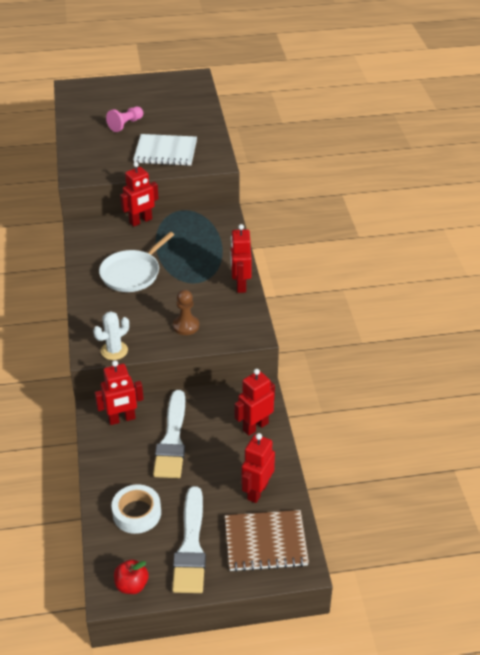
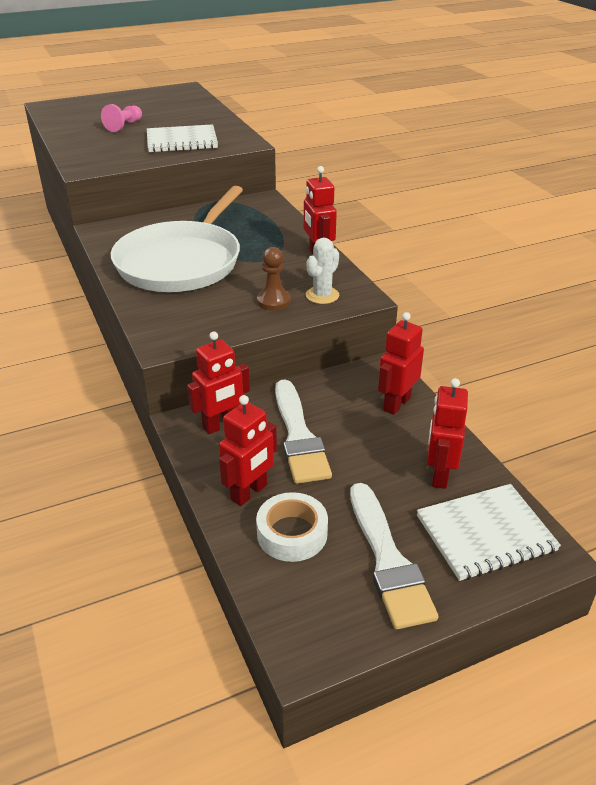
camera: 15 degrees left, 5 degrees down
(114, 351) = (193, 338): white cactus -> white cactus (322, 295)
(132, 273) = (182, 262): white pan -> white pan, size x1.67
(132, 585) = (329, 634): red apple -> none
(141, 221) = (170, 216): red robot -> red robot (249, 492)
(265, 542) = (485, 533): brown notebook -> white notebook

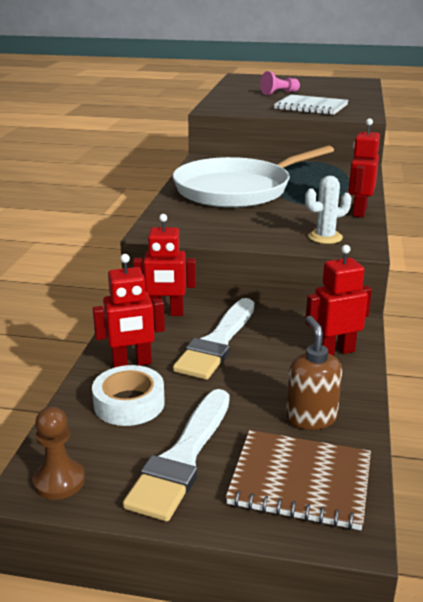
camera: 35 degrees right, 10 degrees down
(273, 301) = (277, 230): brown pawn -> brown pawn (59, 481)
(439, 474) = (311, 417): red robot -> brown soap dispenser
(485, 533) = (300, 481): white notebook -> brown notebook

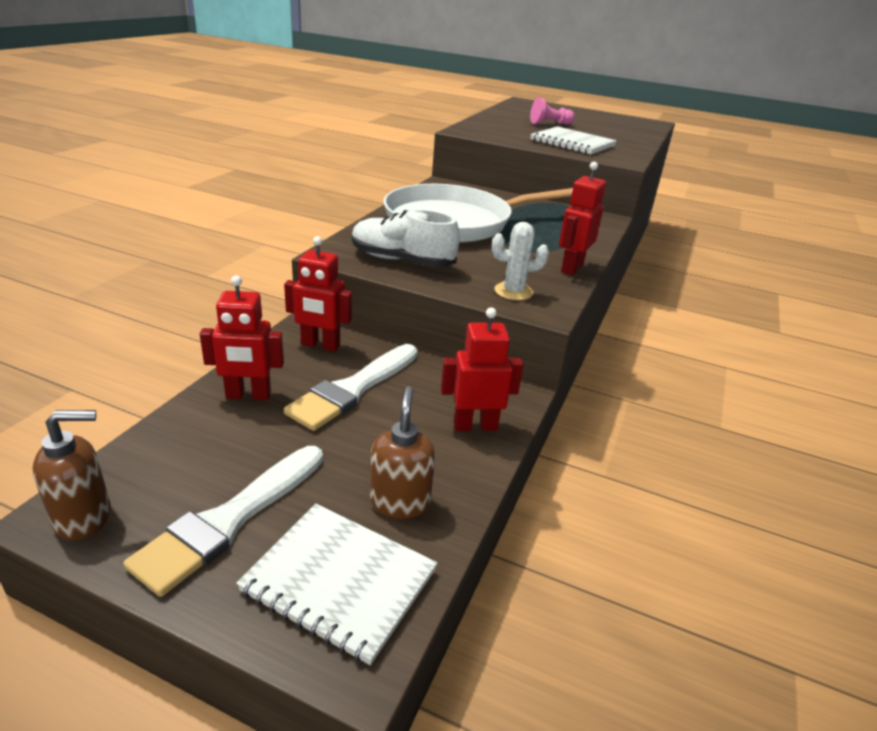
camera: 10 degrees right, 5 degrees up
(59, 481) = (84, 518): brown pawn -> brown soap dispenser
(129, 403) = (215, 441): white tape -> none
(216, 228) = (402, 260): none -> white shoe
(300, 481) = (339, 581): brown notebook -> white notebook

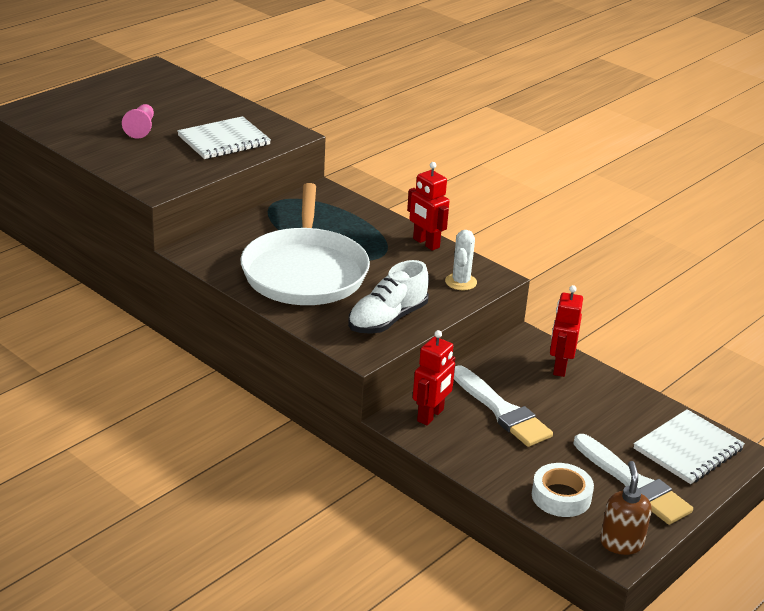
camera: 70 degrees left, 0 degrees up
(187, 451) = (561, 496): none -> white tape
(248, 395) = (497, 462): red robot -> none
(400, 502) = (629, 415): brown soap dispenser -> none

